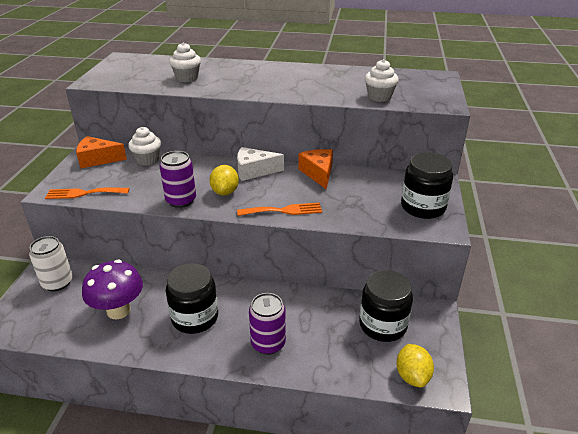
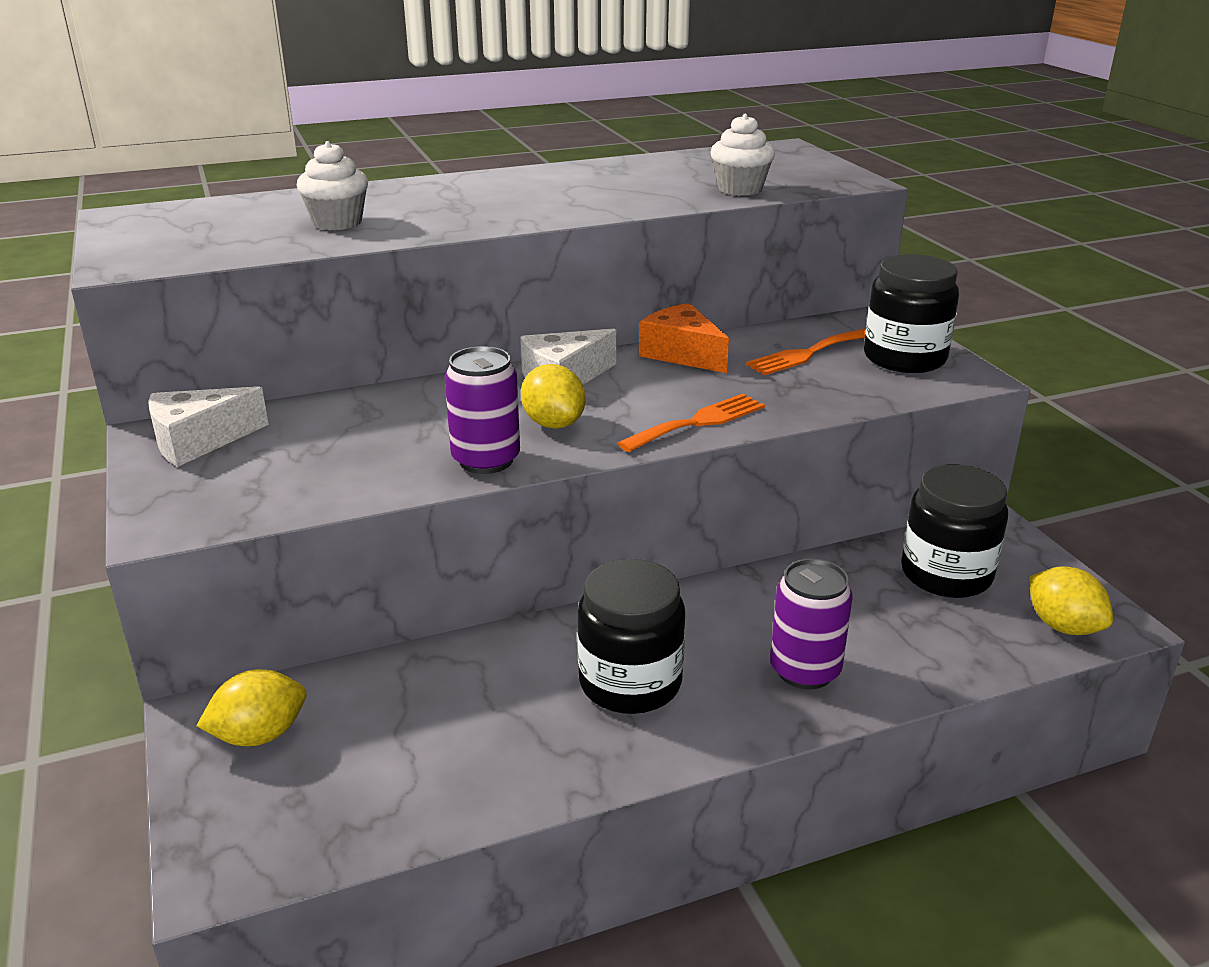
camera: 30 degrees left, 5 degrees down
(57, 283) = (259, 735): white can -> yellow lemon
(83, 193) = (251, 506): orange fork -> orange fork (806, 354)
(98, 159) = (198, 441): orange cheese -> white cheese
(118, 310) = (462, 730): purple mushroom -> none
(147, 160) = (318, 414): white cupcake -> none

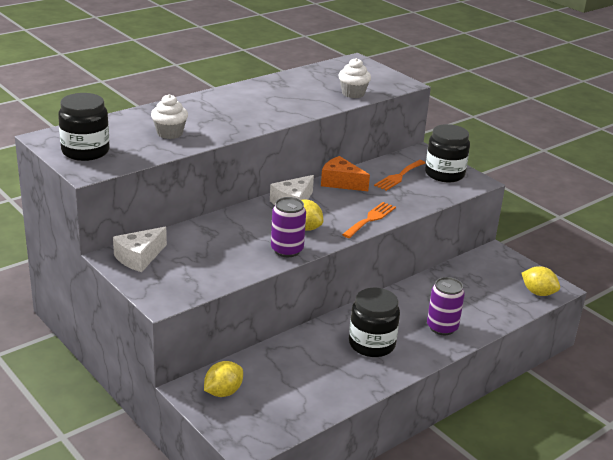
camera: 20 degrees left, 0 degrees up
(946, 574) = (483, 276): black jar -> black jar (85, 151)

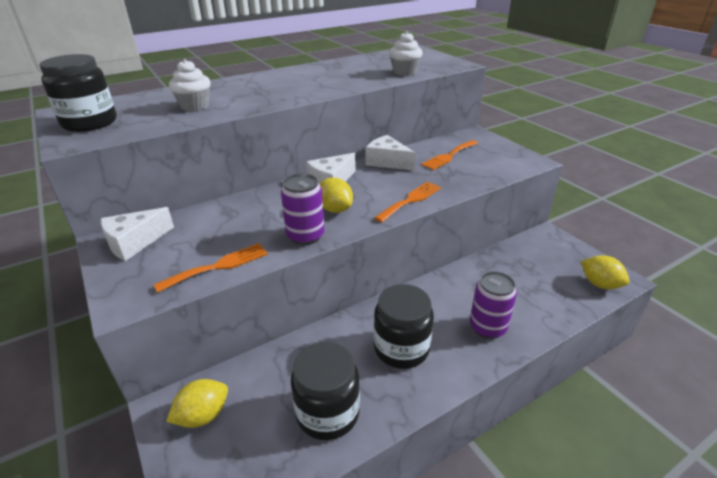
camera: 10 degrees right, 5 degrees up
(224, 274) = (218, 266): none -> orange fork
(340, 182) = (387, 162): orange cheese -> white cheese
(444, 174) = (497, 154): black jar -> black jar (327, 413)

